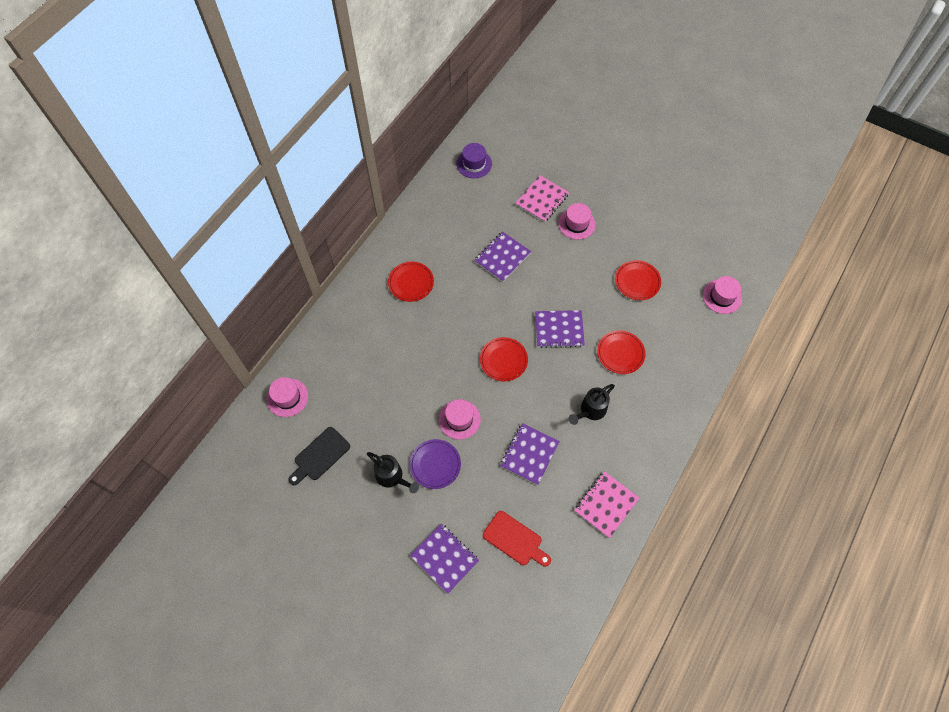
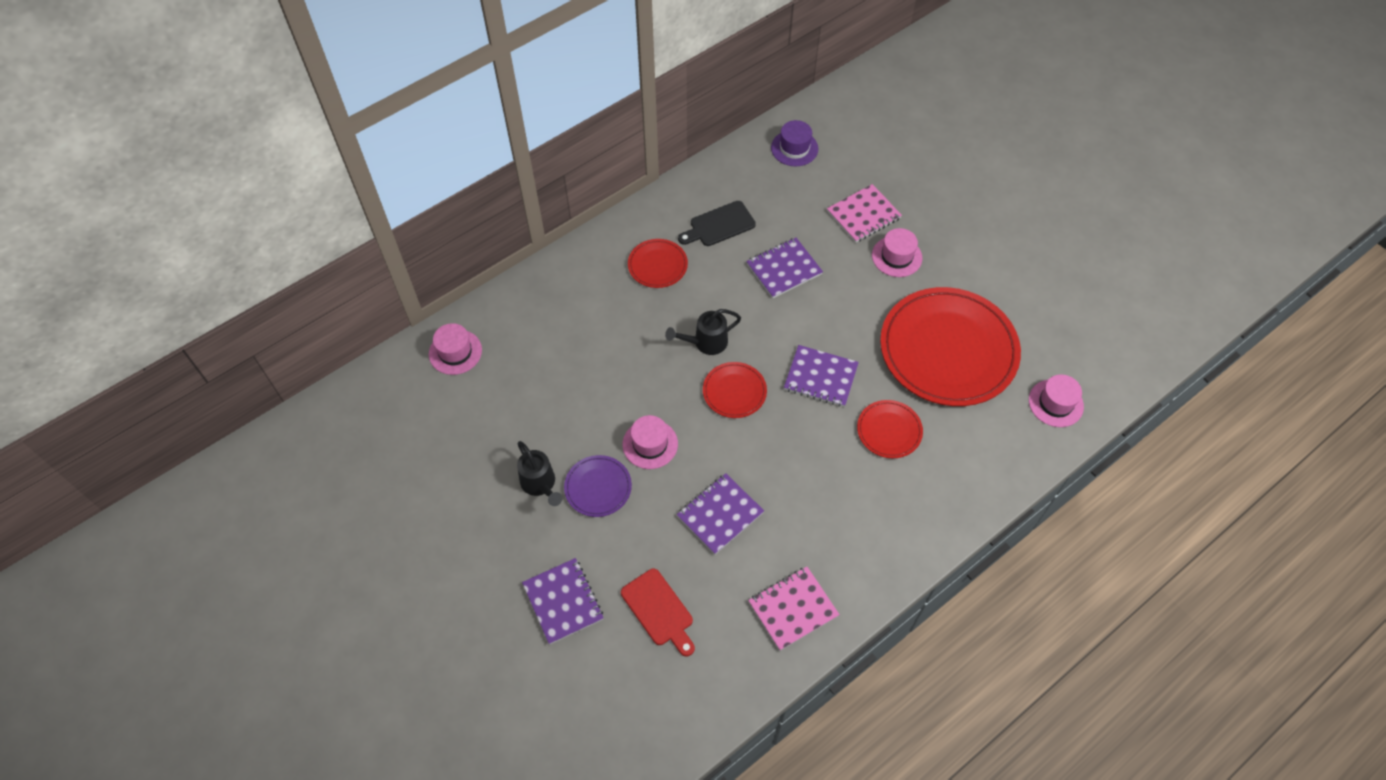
camera: 20 degrees right, 5 degrees down
(320, 455) = (465, 431): black cutting board -> black cutting board (719, 225)
(590, 410) = (820, 488): black watering can -> black watering can (705, 342)
(637, 281) = (948, 350): red plate -> red plate, size x2.20

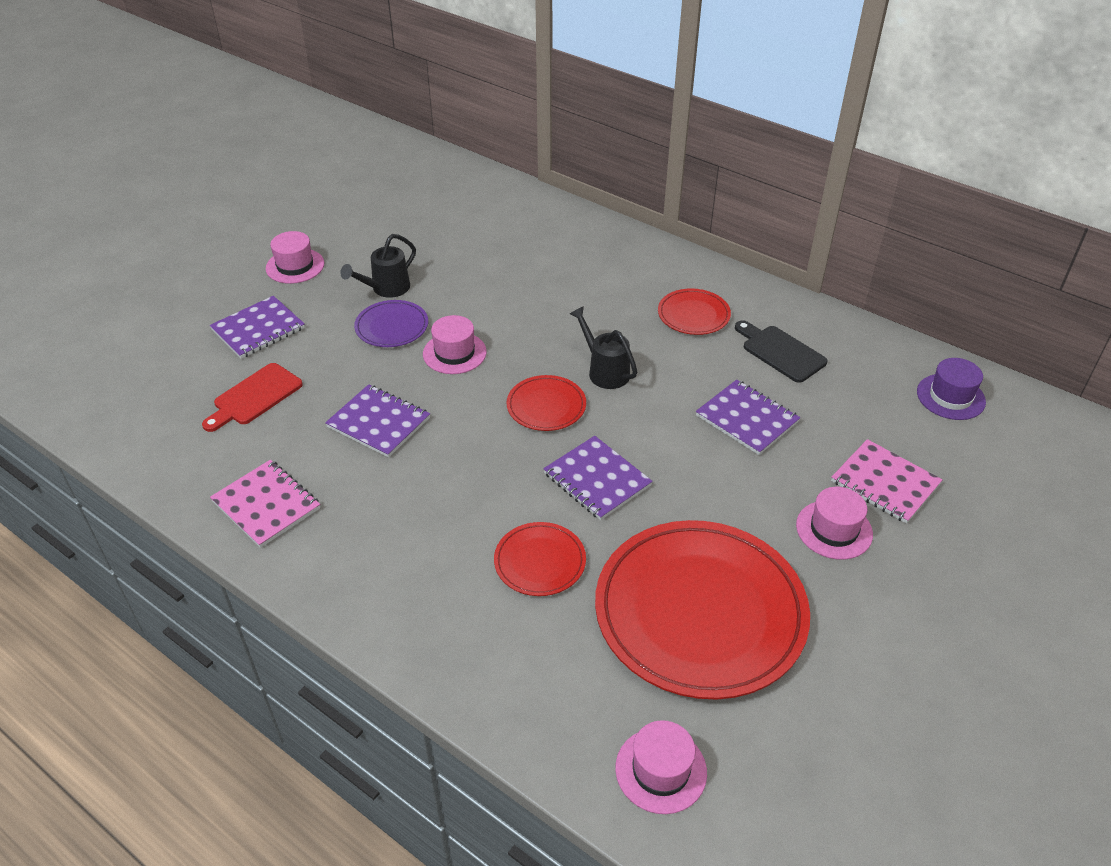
camera: 75 degrees right, 15 degrees down
(455, 352) = (519, 208): pink hat -> pink hat (295, 266)
(820, 377) = (597, 479): purple notebook -> purple notebook turned 45 degrees counterclockwise

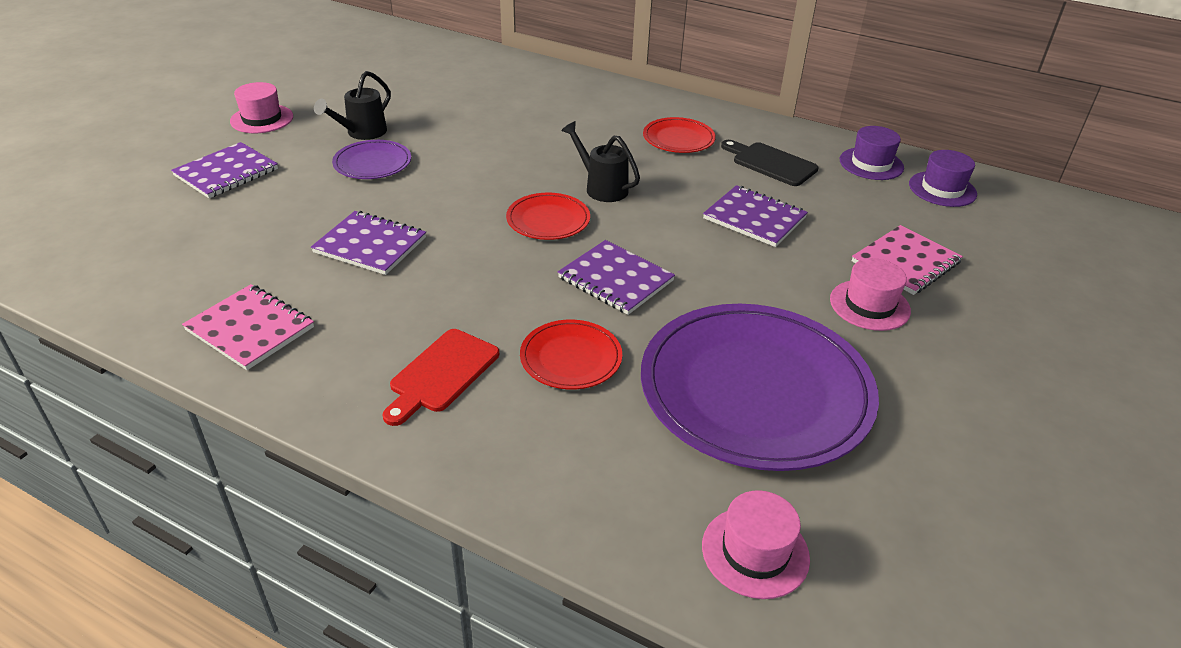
camera: 10 degrees left, 5 degrees down
(255, 397) = (228, 231): red cutting board -> red cutting board (442, 374)
(454, 353) = (443, 181): pink hat -> none
(700, 612) = (755, 390): red plate -> purple plate
(885, 359) = (871, 164): none -> purple hat
(885, 483) = (905, 262): pink notebook -> pink notebook turned 75 degrees counterclockwise

